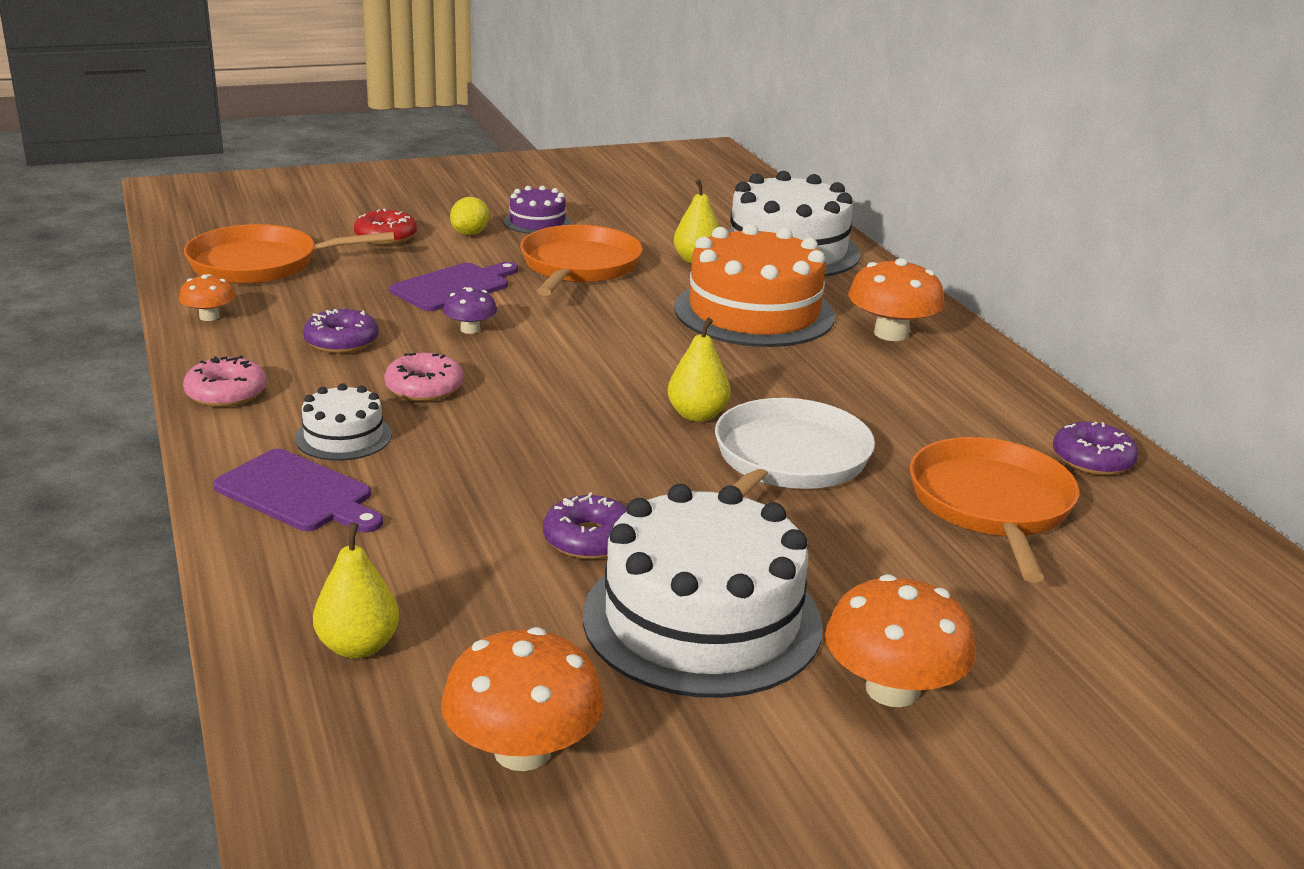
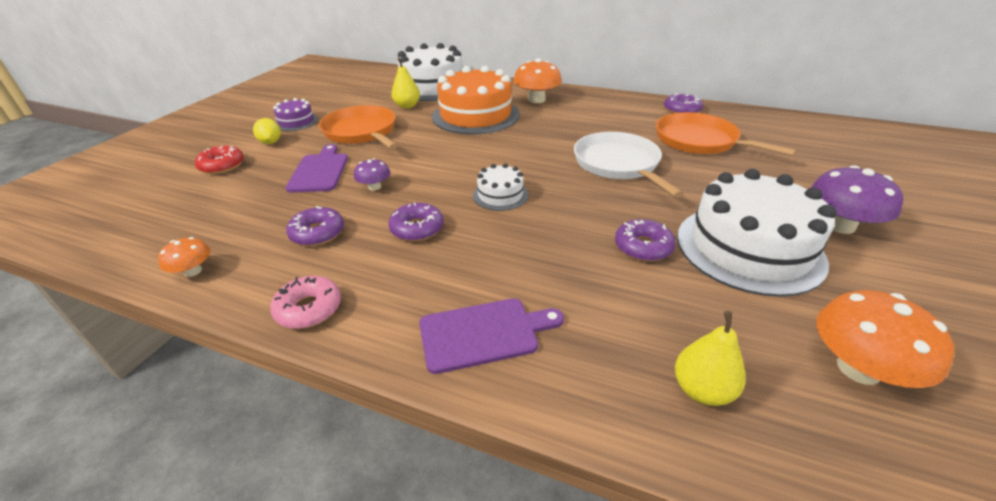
camera: 45 degrees left, 10 degrees up
(260, 264) = (165, 220): orange pan -> none
(343, 437) = (434, 283): white cake -> white cake (500, 195)
(424, 388) = (417, 229): pink donut -> purple donut
(697, 415) = (551, 167): yellow pear -> none
(892, 689) = (839, 225): orange mushroom -> purple mushroom

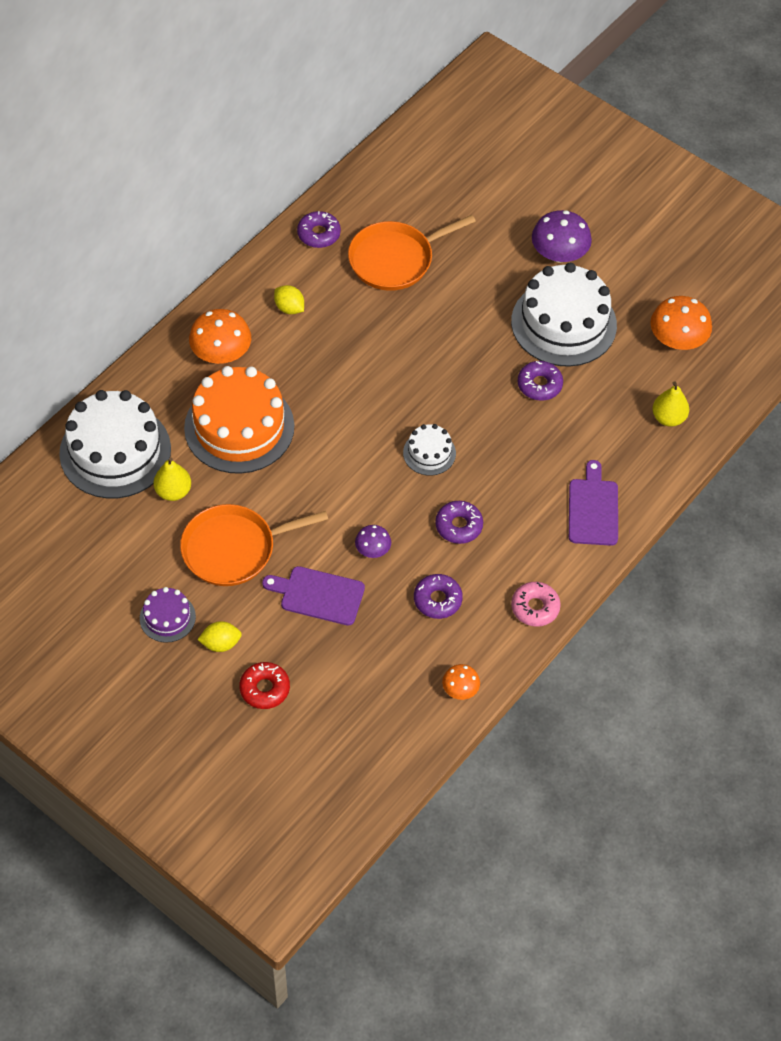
camera: 75 degrees left, 20 degrees up
(600, 112) = (289, 308): none -> yellow lemon
(618, 164) = (412, 344): white pan -> none

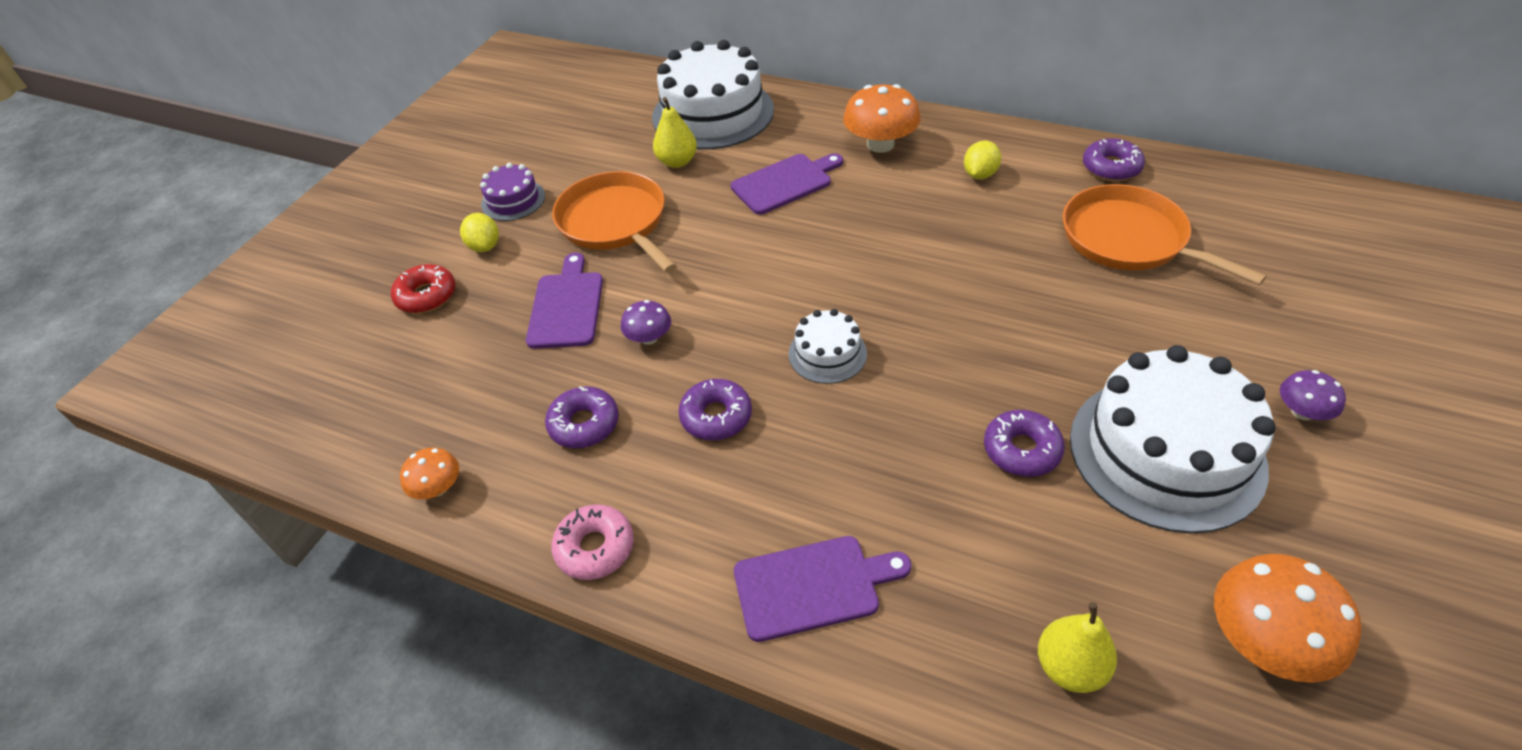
camera: 80 degrees right, 10 degrees down
(239, 427) = (785, 183): orange cake -> purple cutting board
(559, 254) = (1302, 412): purple mushroom -> purple mushroom, size x0.55

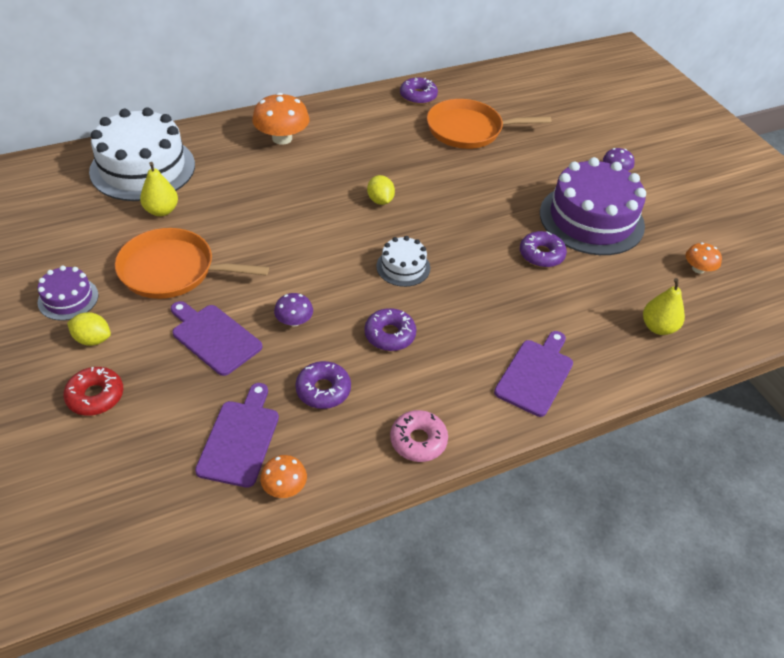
camera: 55 degrees left, 0 degrees up
(785, 183) = (254, 188): purple cutting board -> purple cutting board (240, 439)
(980, 174) = (359, 130): yellow lemon -> yellow lemon (380, 200)
(1166, 452) = (591, 219): white cake -> purple cake
(1265, 641) = (698, 269): orange mushroom -> orange mushroom, size x0.55

